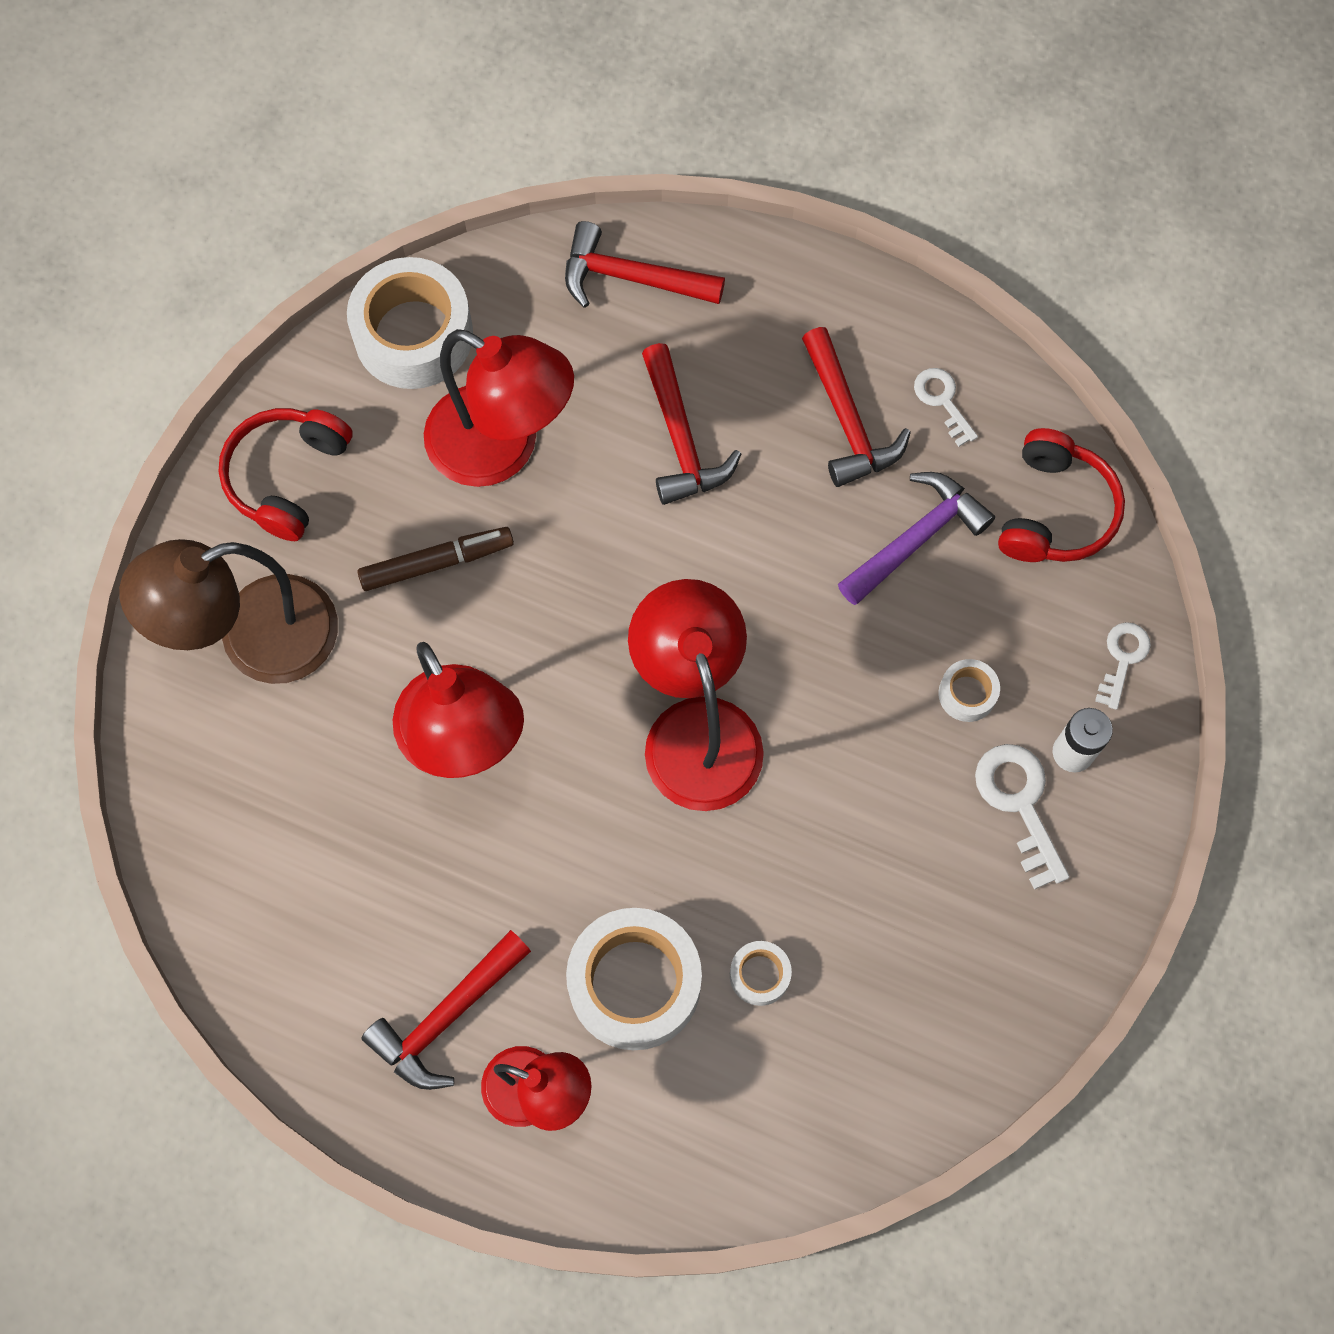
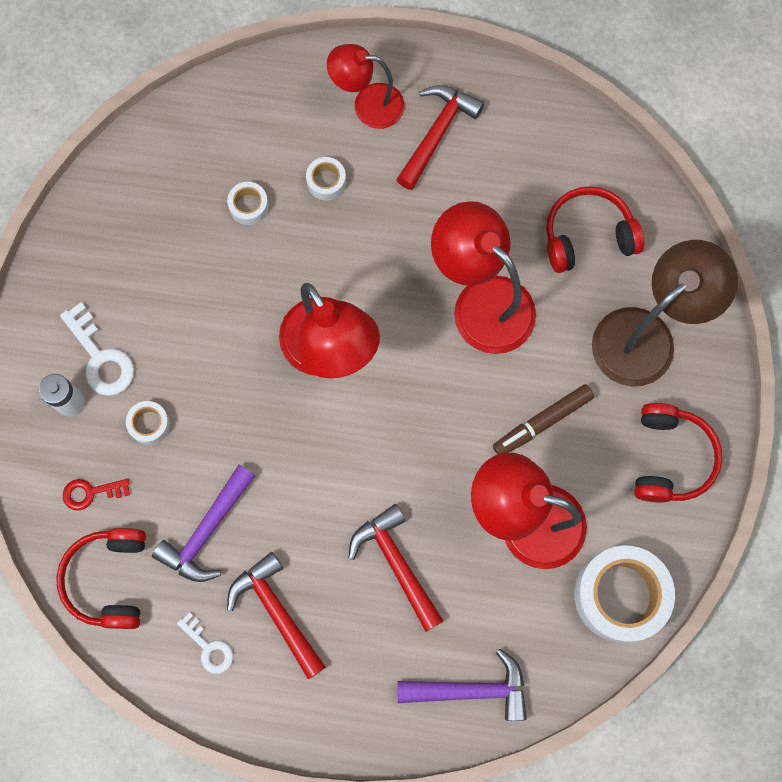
camera: 165 degrees right, 5 degrees up
(282, 800) = (587, 235): none -> red headphones
(631, 278) = (471, 689): red hammer -> purple hammer
(634, 983) = (326, 181): white tape -> white tape, size x0.46
(1062, 624) = (91, 492): none -> red key
(1122, 659) = (44, 478): white key -> none

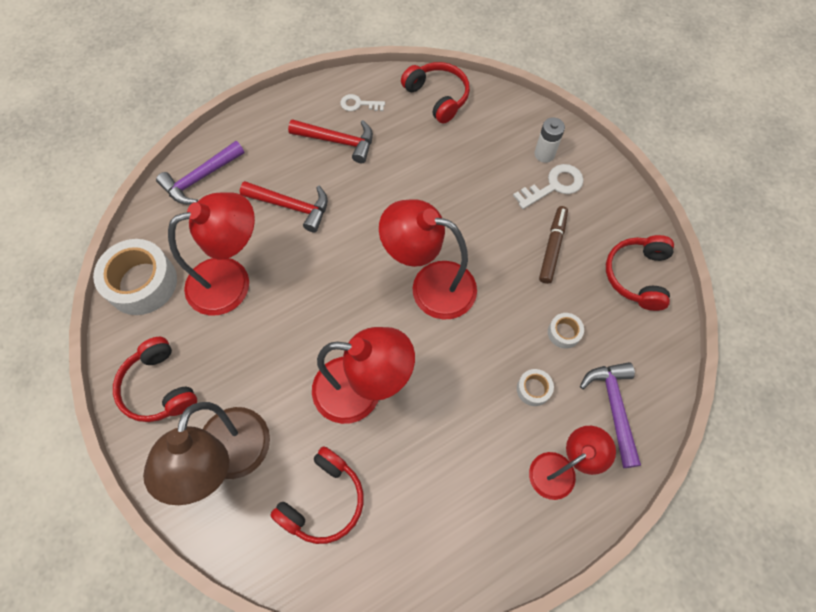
camera: 140 degrees right, 10 degrees down
(91, 492) = (487, 124): red key -> none
(100, 357) = (553, 186): white key -> white key turned 135 degrees clockwise
(124, 201) = (637, 276): none -> red headphones
(149, 424) = (492, 174): white tape -> none
(207, 531) = (410, 149): purple hammer -> purple hammer (613, 407)
(437, 133) = (494, 490): red hammer -> none
(542, 422) = (262, 345): brown marker -> brown marker (552, 247)

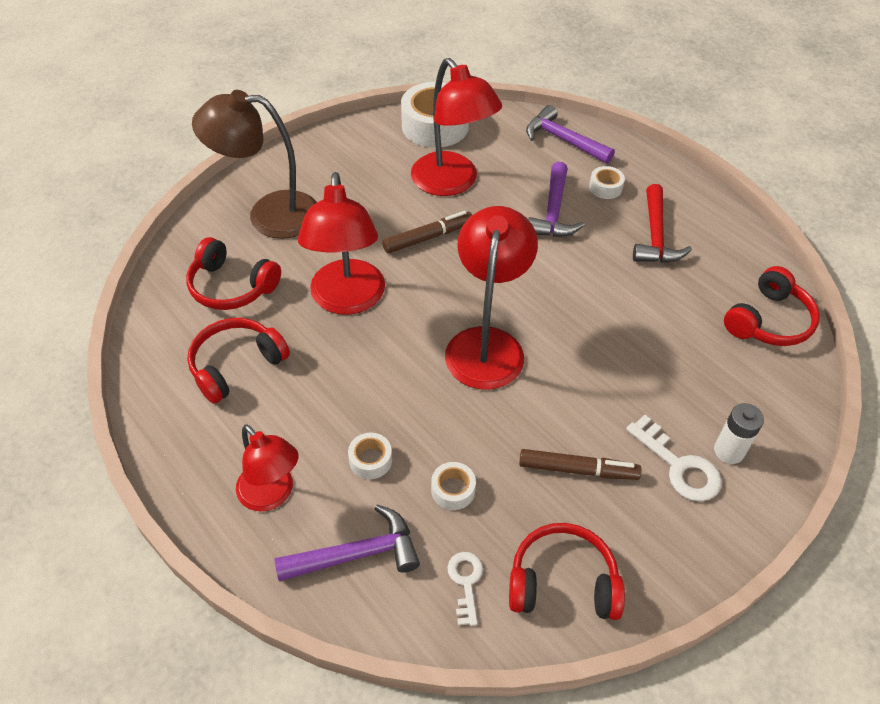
camera: 80 degrees right, 15 degrees down
(159, 387) = (333, 157): red headphones -> red headphones (236, 365)
(272, 161) = (605, 187): none -> white tape
(292, 206) = (553, 212): red hammer -> purple hammer
(299, 312) = (428, 237): none -> brown marker
(359, 104) = (718, 246): white key -> white key (466, 582)

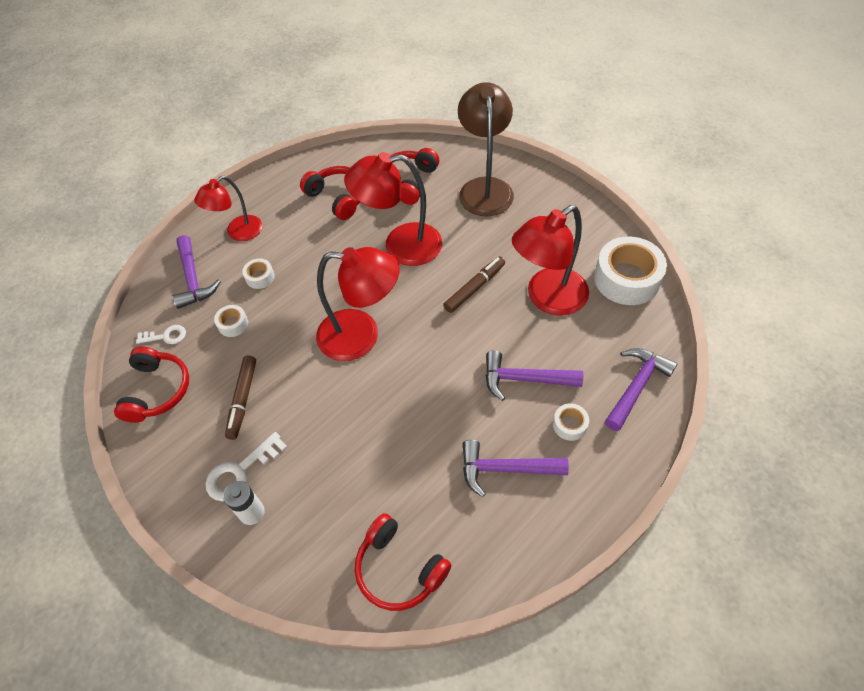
camera: 90 degrees right, 5 degrees up
(428, 237) = (475, 288): brown marker -> brown marker turned 105 degrees counterclockwise
(655, 236) = (505, 469): red hammer -> purple hammer

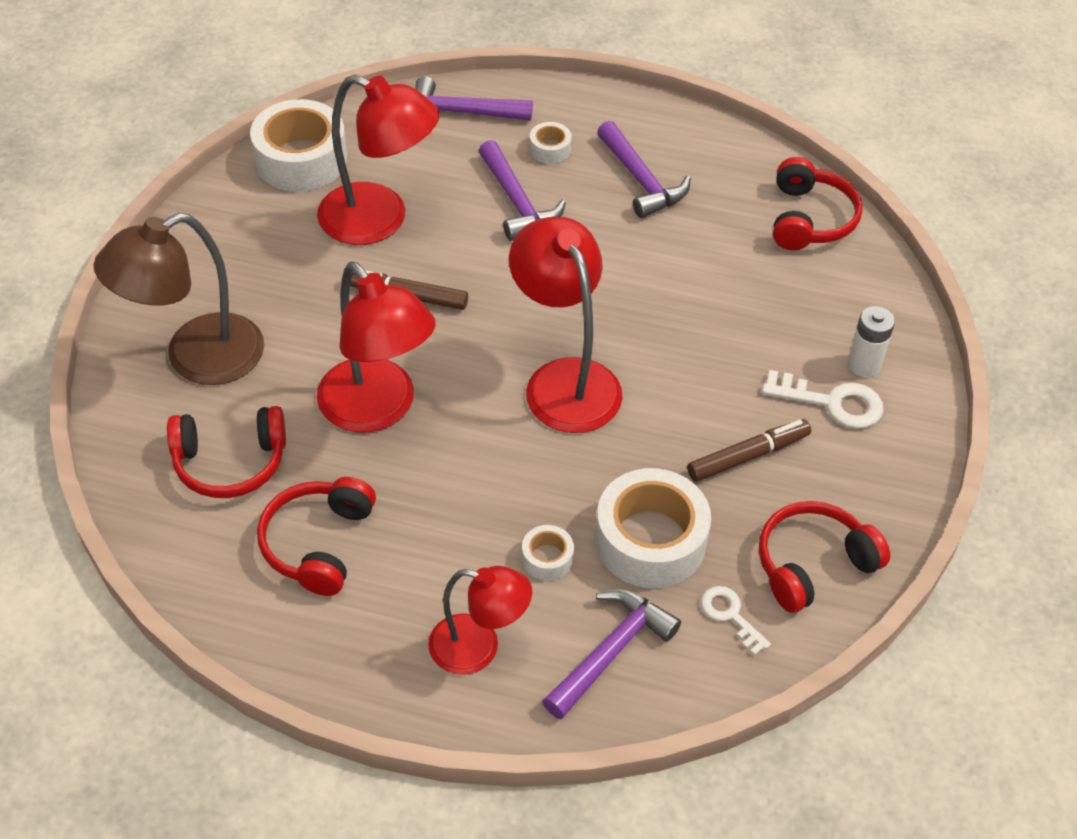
camera: 125 degrees left, 5 degrees down
(233, 324) = (650, 540): white tape -> white tape, size x2.18

